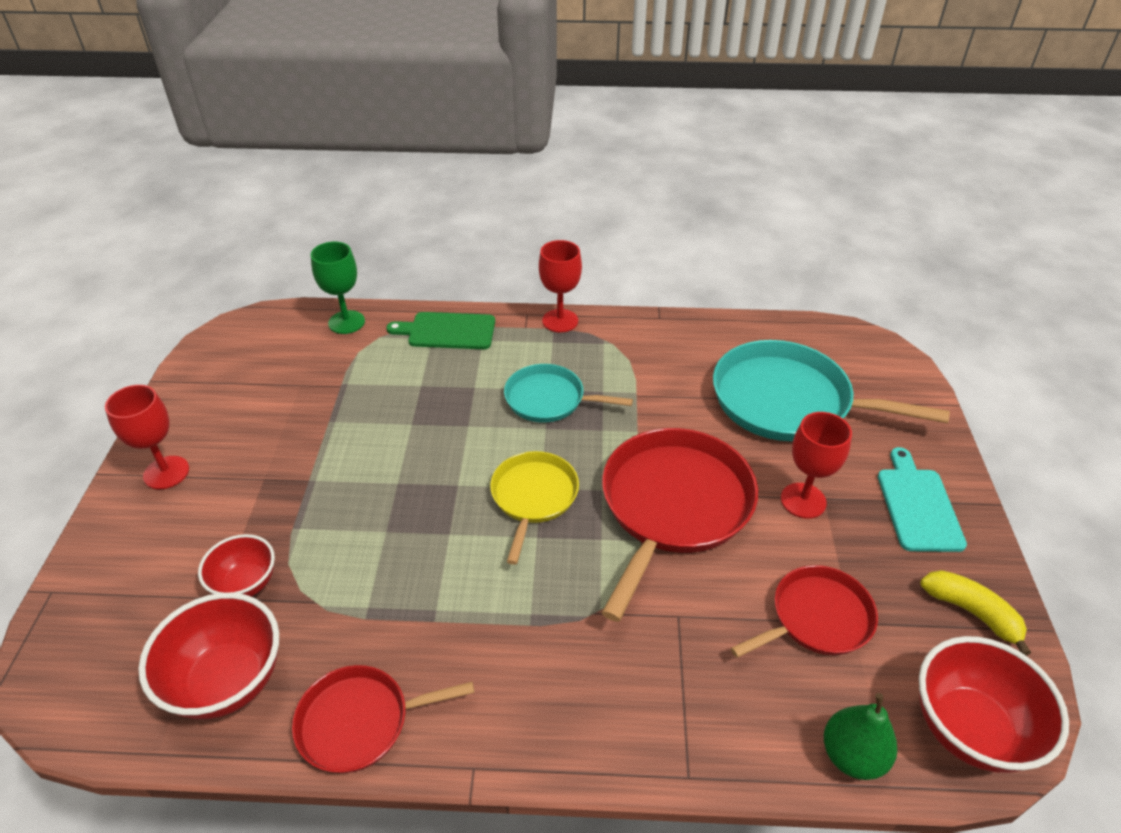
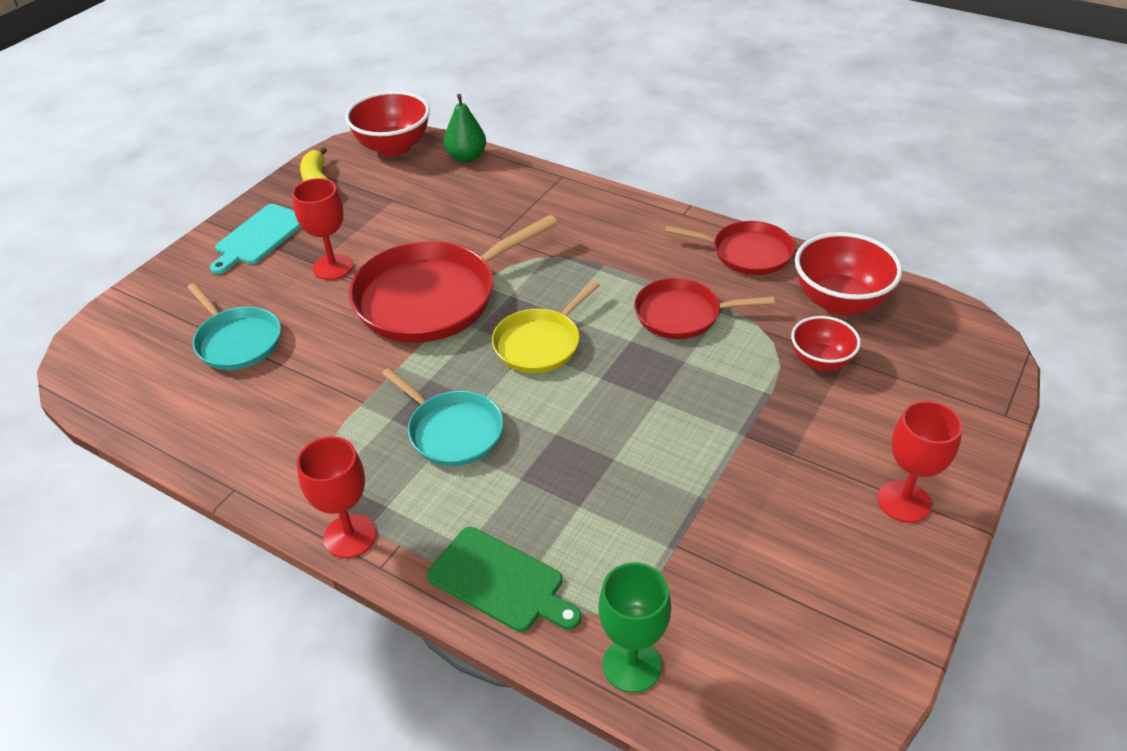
camera: 150 degrees left, 0 degrees up
(788, 401) = (237, 341): turquoise pan -> turquoise pan, size x0.58
(816, 618) = (412, 208): red pan -> red pan (682, 314)

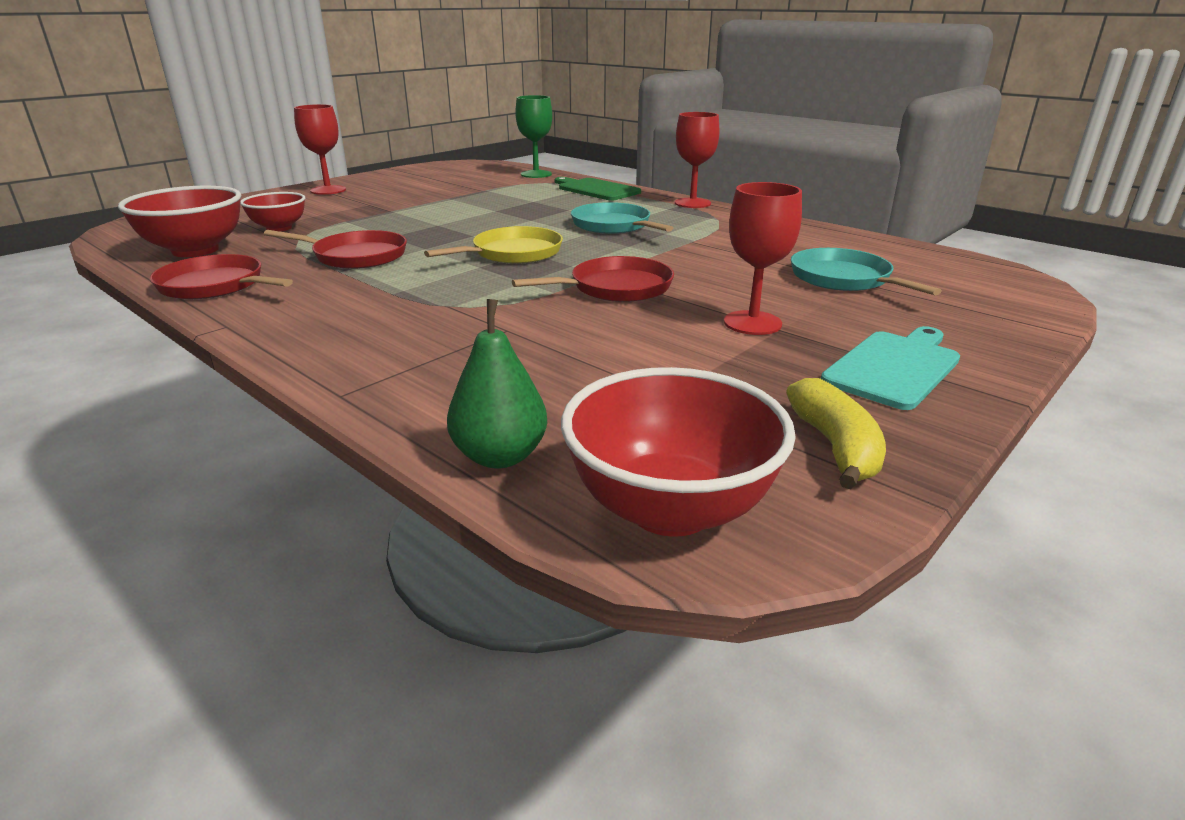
camera: 170 degrees left, 15 degrees down
(433, 297) = (616, 288): red pan -> red pan, size x0.58

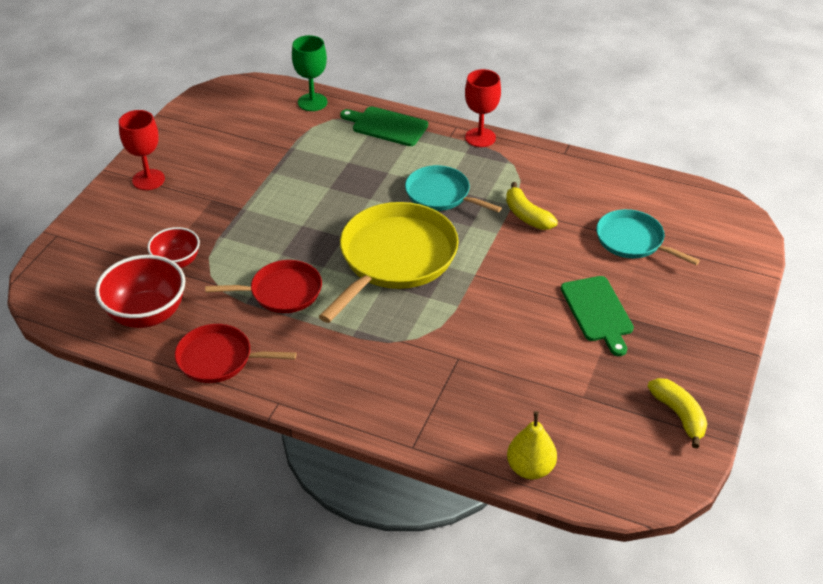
camera: 20 degrees left, 15 degrees up
(500, 456) = (530, 468): green pear -> yellow pear
(513, 253) = (394, 258): yellow pan -> yellow pan, size x1.72
(616, 288) = (495, 290): red pan -> none
(670, 508) = (624, 478): red bowl -> none
(707, 247) = (527, 215): none -> yellow banana
(752, 323) = (598, 312): red goblet -> green cutting board
(894, 367) = (688, 338): turquoise cutting board -> none

